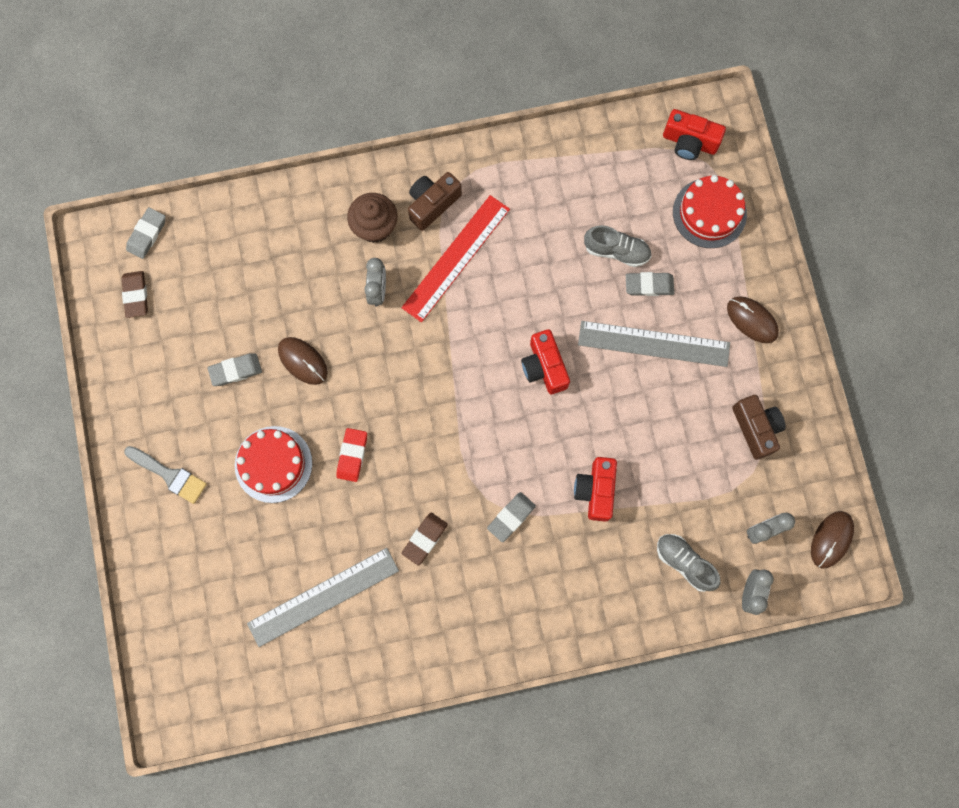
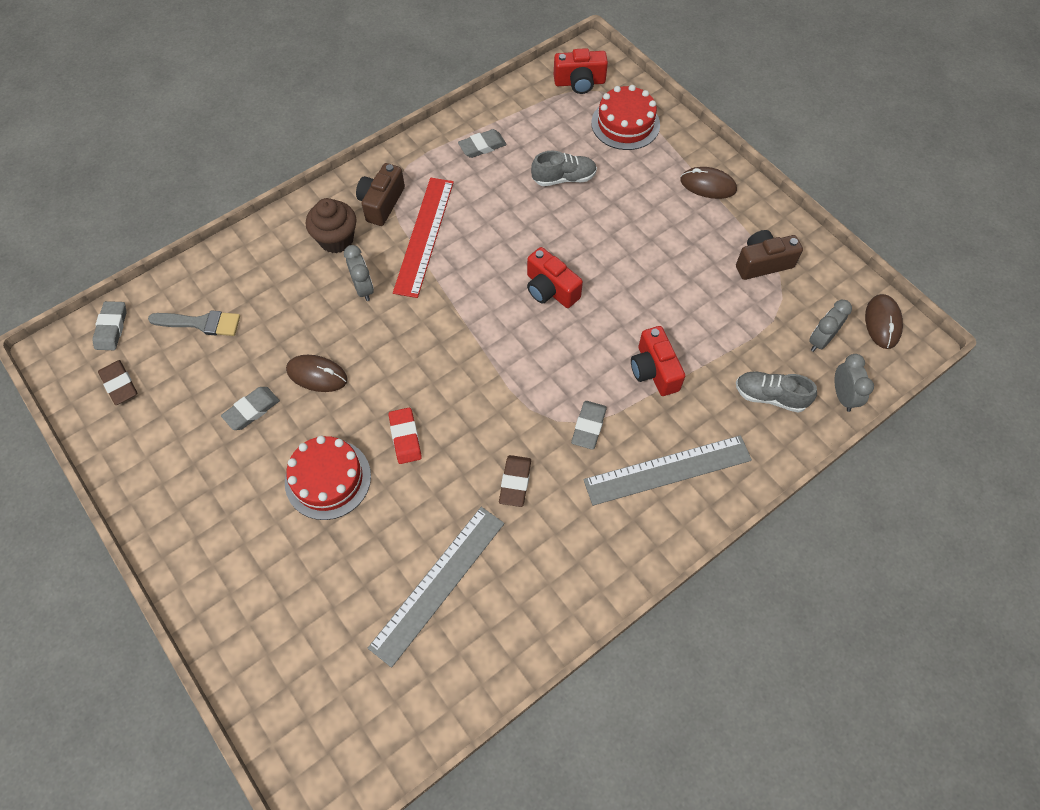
camera: 25 degrees left, 15 degrees down
(169, 475) = (220, 536): grey brush -> grey brush (201, 323)
(649, 285) = (606, 193): grey eraser -> grey eraser (482, 146)
(653, 344) = (636, 234): grey ruler -> grey ruler (667, 470)
(756, 428) = (762, 263): brown camera -> brown camera turned 60 degrees counterclockwise

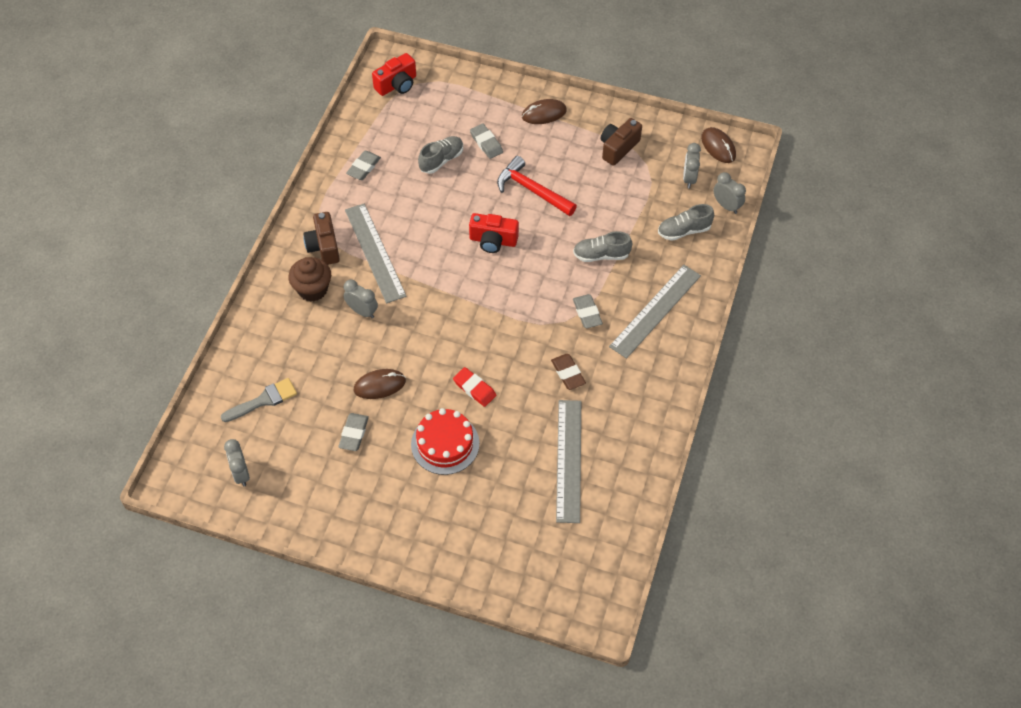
camera: 35 degrees left, 5 degrees down
(111, 328) = (197, 442): grey eraser -> grey eraser (486, 143)
(119, 384) = (241, 473): brown eraser -> grey clock
(424, 236) = (374, 252): red ruler -> grey ruler
(625, 124) = (454, 99): red cake -> none
(633, 258) = (532, 190): none -> red hammer
(654, 370) = (601, 255): red camera -> grey shoe

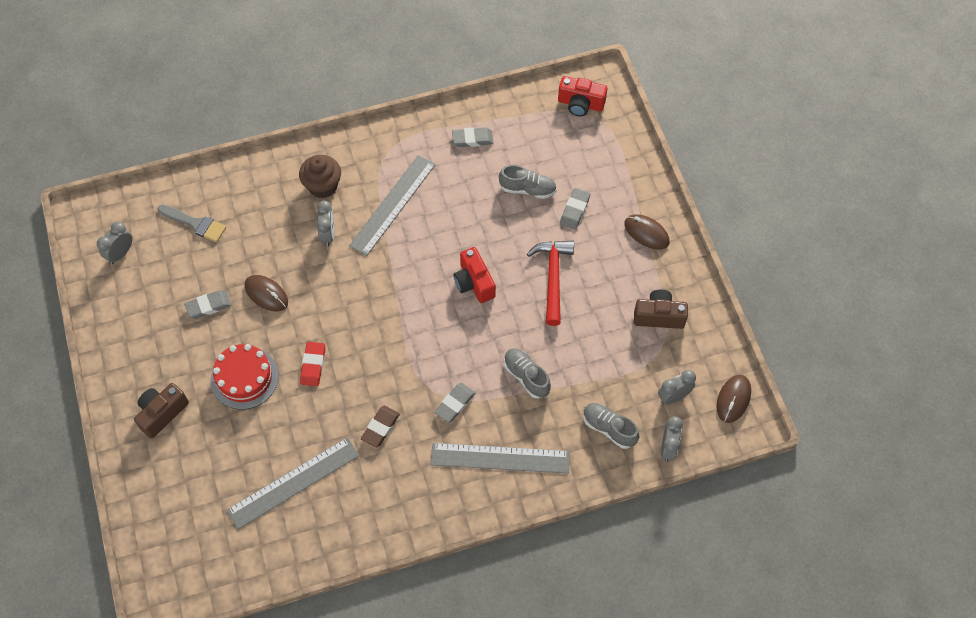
camera: 55 degrees right, 5 degrees up
(324, 246) = (370, 165): brown camera -> brown camera (162, 413)

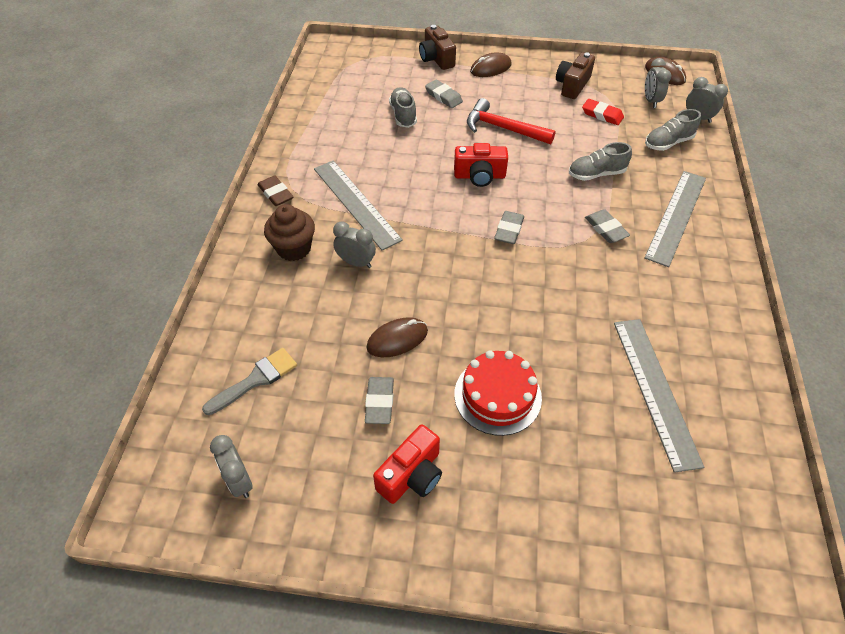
camera: 65 degrees left, 10 degrees down
(162, 413) = (509, 505): brown camera -> brown camera (436, 59)
(313, 365) = (511, 325): red eraser -> red eraser (602, 115)
(380, 428) = (611, 292): brown eraser -> brown eraser (276, 193)
(472, 139) = (325, 130): grey eraser -> grey eraser (509, 230)
(527, 189) = (403, 115): grey shoe -> grey shoe turned 45 degrees counterclockwise
(580, 104) = (342, 62): red camera -> red camera (412, 475)

